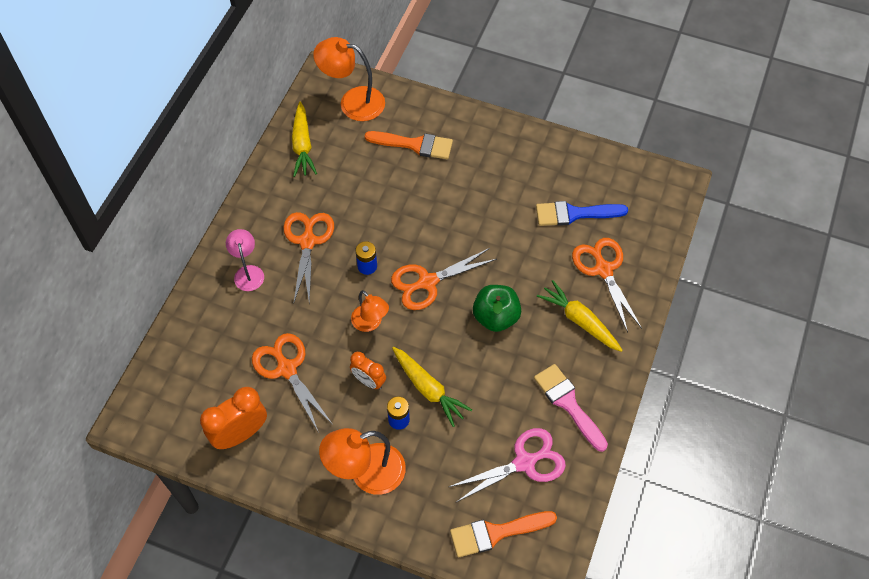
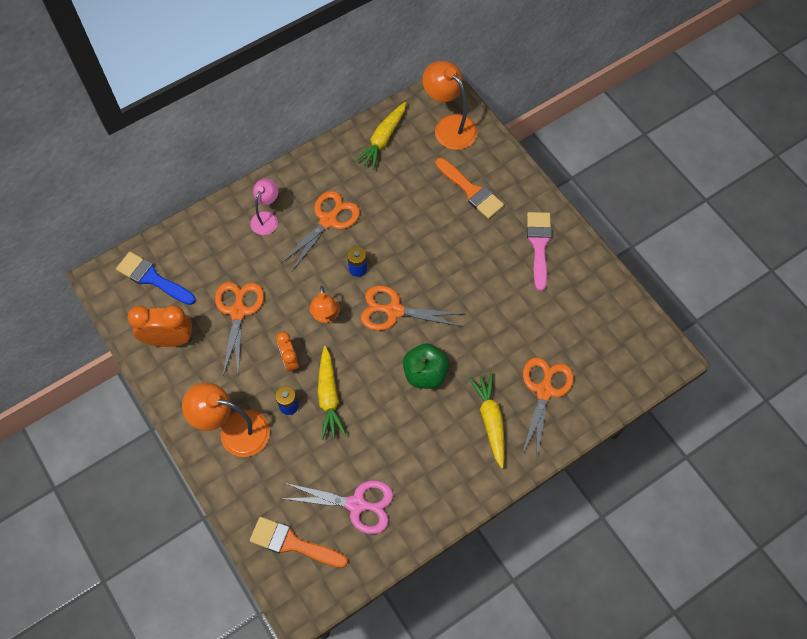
camera: 35 degrees right, 5 degrees up
(568, 403) = (427, 481): pink brush -> pink brush (539, 245)
(574, 214) = (557, 329): blue brush -> blue brush (152, 278)

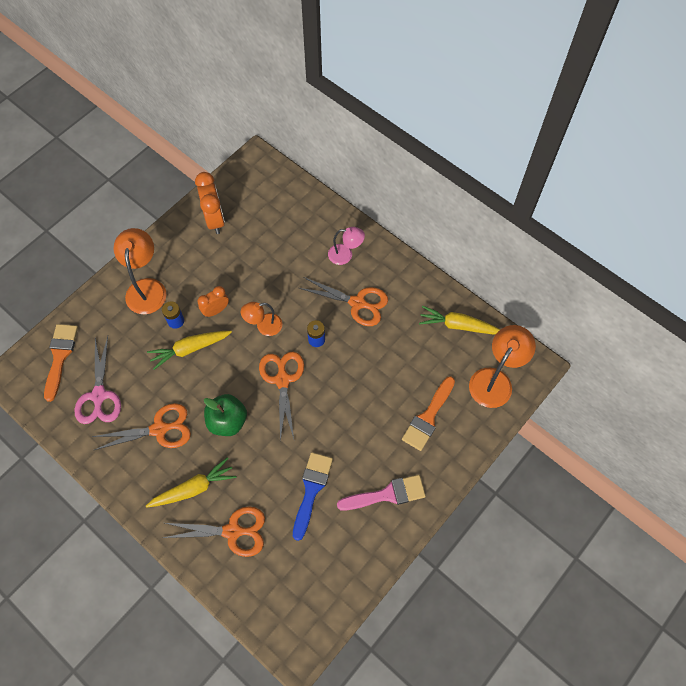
camera: 75 degrees right, 0 degrees up
(152, 278) = (265, 191): blue brush -> blue brush (311, 490)
(238, 311) = (251, 260): orange scissors -> orange scissors (159, 429)

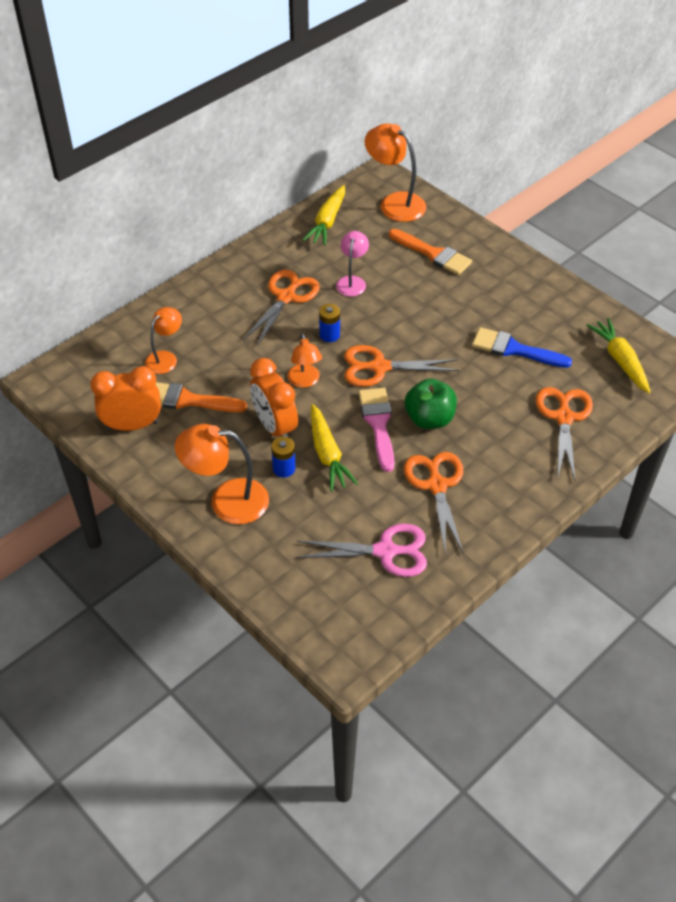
camera: 85 degrees left, 15 degrees down
(60, 356) = (321, 600): orange brush -> orange brush (188, 400)
(194, 488) = (513, 452): yellow carrot -> yellow carrot (620, 360)
(216, 310) = (275, 427): orange clock -> orange clock, size x1.61
(282, 229) = (165, 358): none -> orange lamp
(345, 255) = (217, 303): pink lamp -> pink lamp (352, 281)
(387, 494) = (518, 291): pink brush -> pink brush (378, 424)

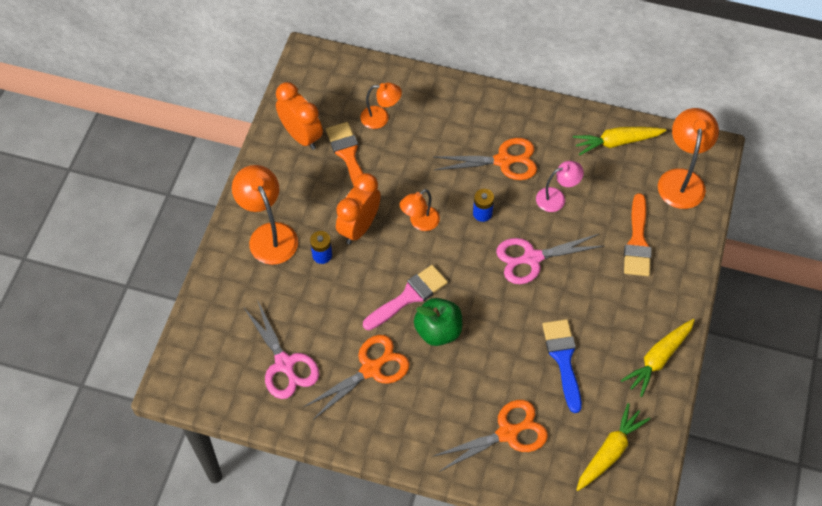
camera: 60 degrees right, 10 degrees up
(327, 454) = (354, 277): yellow carrot -> yellow carrot (658, 359)
(379, 367) = (471, 267): orange scissors -> none
(400, 324) = (532, 258): none -> pink scissors

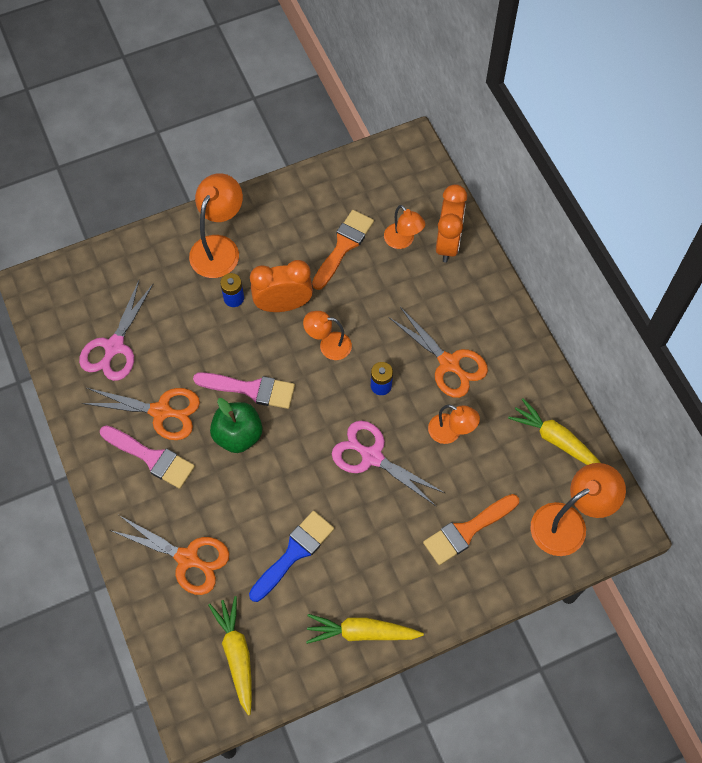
camera: 50 degrees right, 5 degrees up
(301, 136) = (331, 199): orange clock -> orange clock (448, 243)
(403, 402) = (151, 457): none -> pink brush
(556, 198) = (451, 432): pink lamp -> orange lamp
(610, 451) = (236, 654): yellow carrot -> yellow carrot turned 105 degrees counterclockwise

